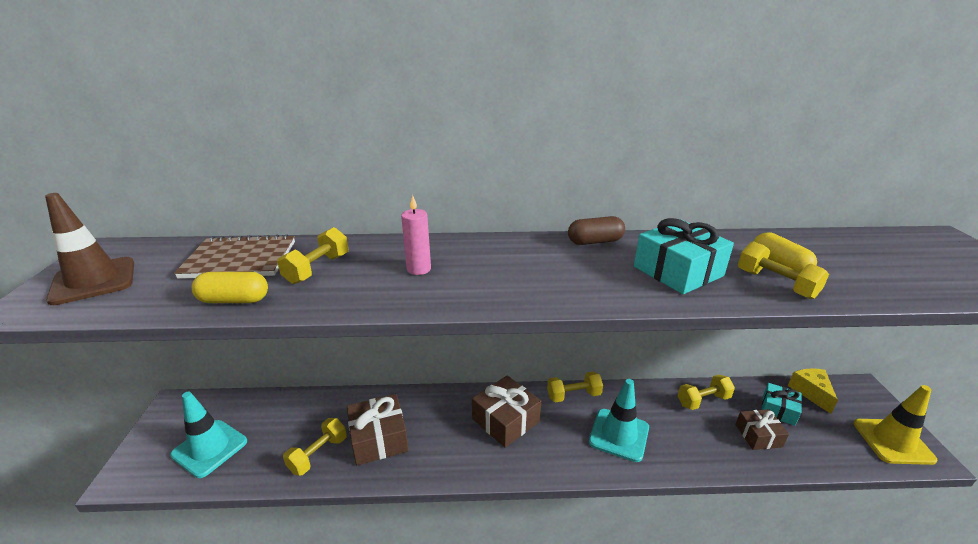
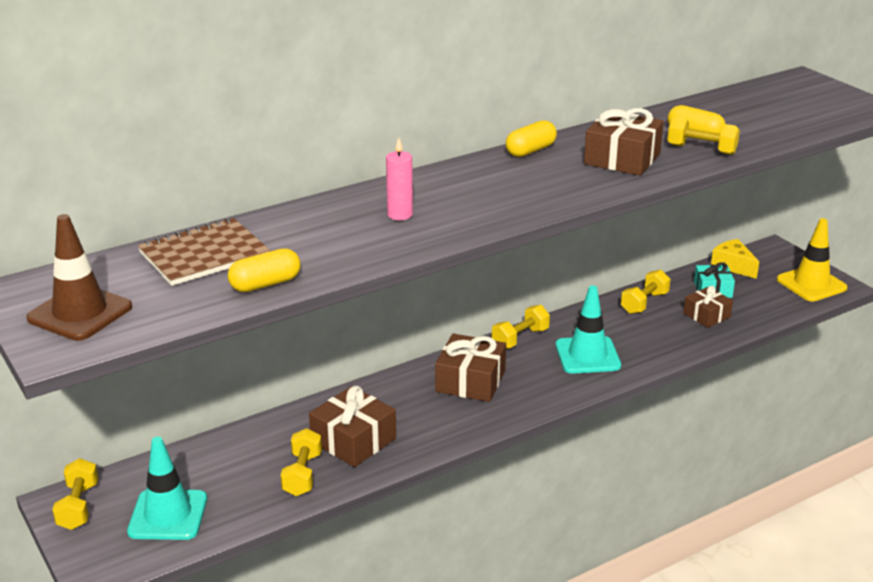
camera: 30 degrees left, 0 degrees up
(317, 269) = (301, 240): yellow dumbbell -> yellow dumbbell (78, 506)
(595, 242) = (530, 150): brown capsule -> yellow capsule
(678, 271) = (622, 158): turquoise gift -> brown gift

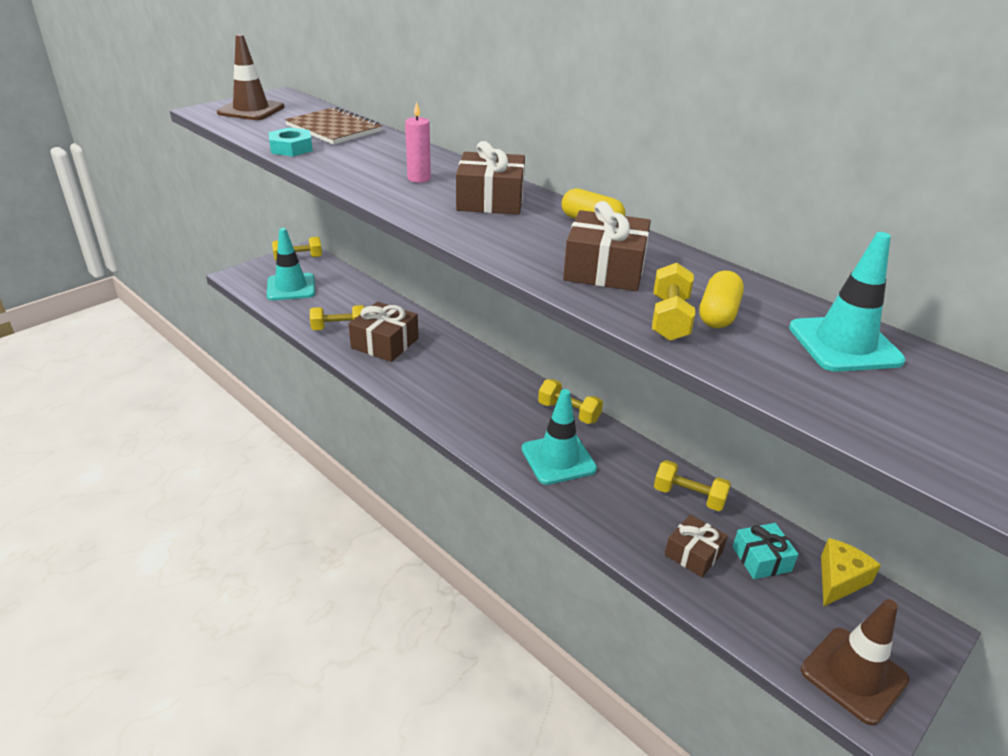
camera: 75 degrees right, 5 degrees up
(265, 284) = (291, 148): yellow capsule -> turquoise nut
(470, 381) = (485, 390): brown gift -> brown gift (490, 200)
(733, 107) = (844, 344): none -> turquoise traffic cone
(811, 284) = (854, 675): yellow traffic cone -> brown traffic cone

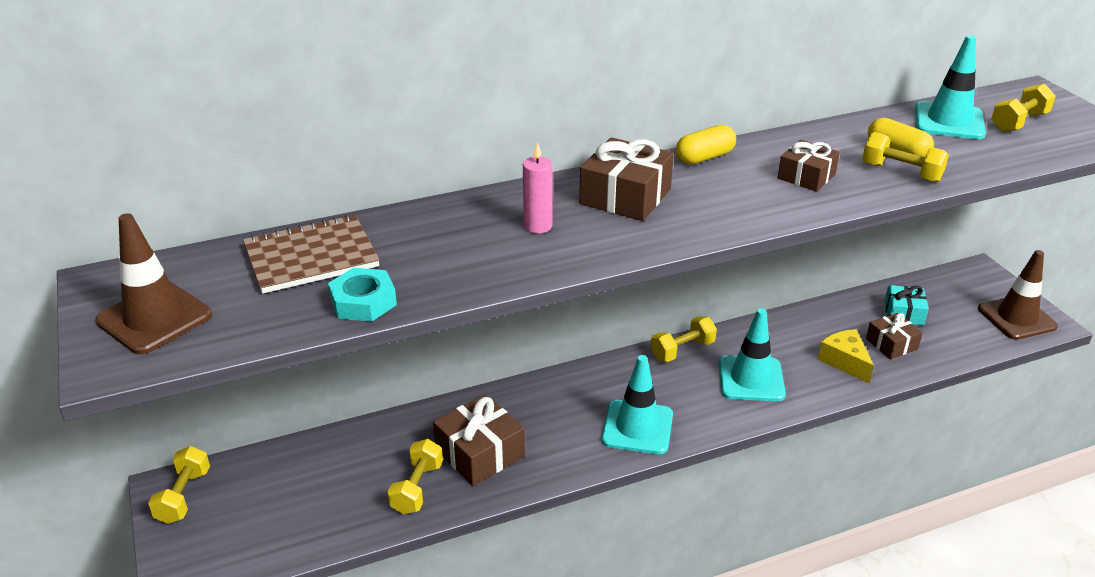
camera: 65 degrees left, 0 degrees up
(291, 287) = (268, 519): turquoise traffic cone -> turquoise traffic cone (637, 427)
(605, 269) = (806, 176): brown gift -> brown gift, size x0.64
(689, 497) = (825, 322): yellow dumbbell -> yellow dumbbell (1019, 122)
(839, 580) = (931, 287): yellow cheese -> yellow cheese (845, 362)

